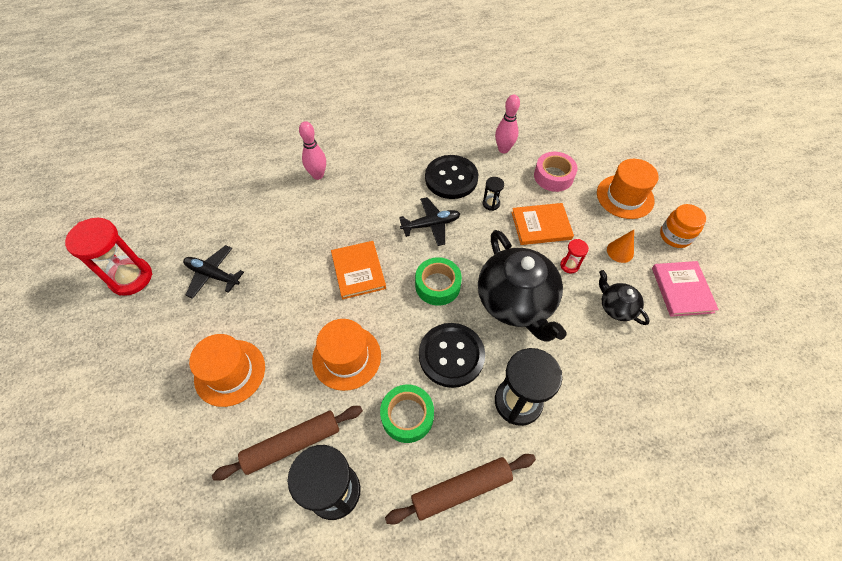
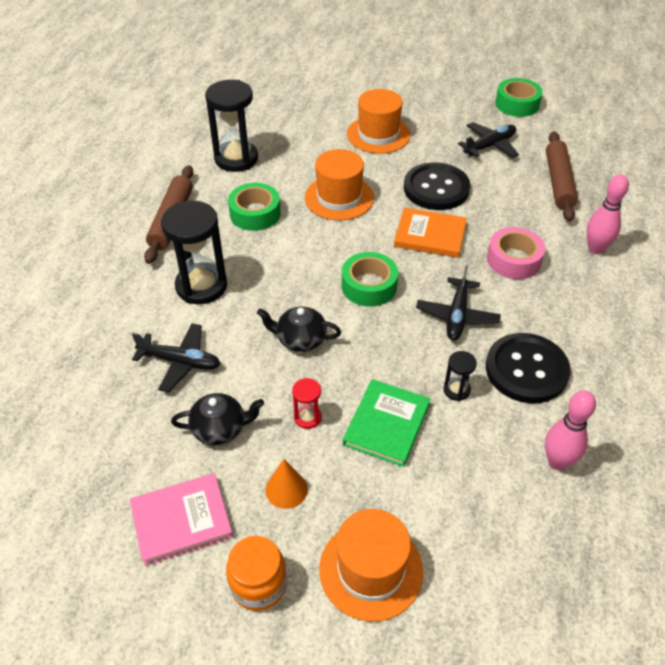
camera: 120 degrees right, 10 degrees down
(131, 278) = (517, 104): red hourglass -> green tape
(292, 444) = (289, 149): brown rolling pin -> brown rolling pin (558, 182)
(451, 355) = (284, 262): black button -> black button (436, 188)
(516, 302) = (300, 339): black teapot -> black teapot, size x0.48
(541, 225) = (386, 424): orange book -> green book
(553, 176) = (466, 495): pink tape -> pink tape (513, 260)
(593, 365) = (180, 362): none -> black plane
(682, 290) = (181, 520): pink book -> pink book turned 45 degrees counterclockwise

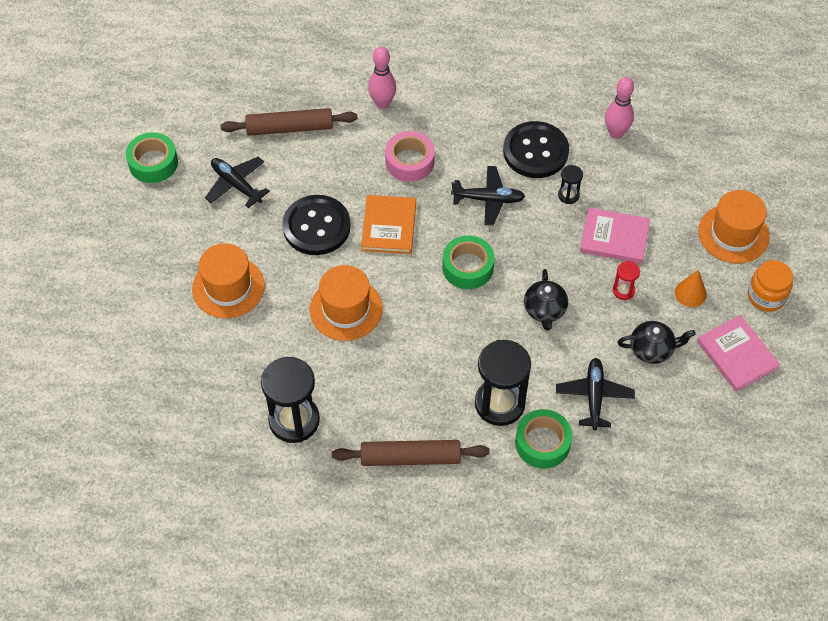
camera: 100 degrees left, 10 degrees up
(220, 428) = (652, 349): black teapot -> black teapot turned 105 degrees clockwise
(255, 213) = (385, 381): green tape -> green tape (542, 443)
(386, 424) = (614, 237): green book -> pink book

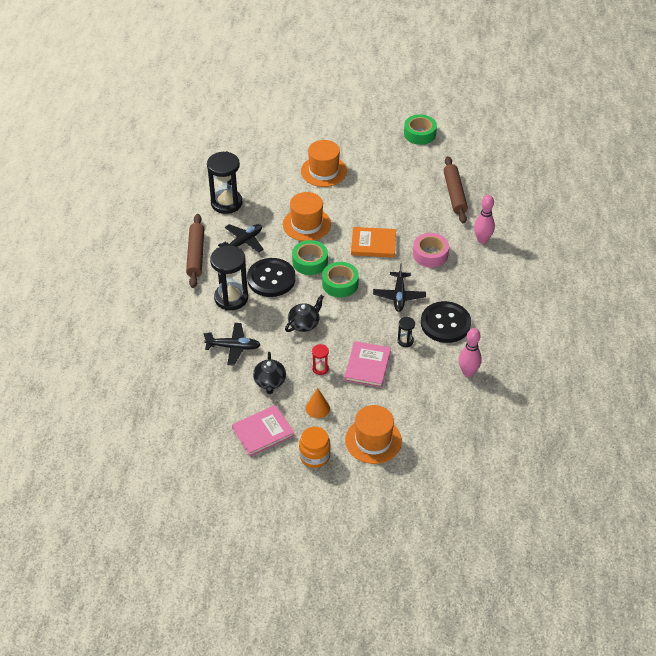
camera: 90 degrees right, 10 degrees down
(236, 185) = (404, 171): black plane -> black plane (243, 242)
(316, 226) = (372, 209): black button -> black button (271, 279)
(542, 443) = (200, 319): green tape -> green tape (310, 262)
(544, 310) = (304, 323): black teapot -> black teapot turned 135 degrees clockwise

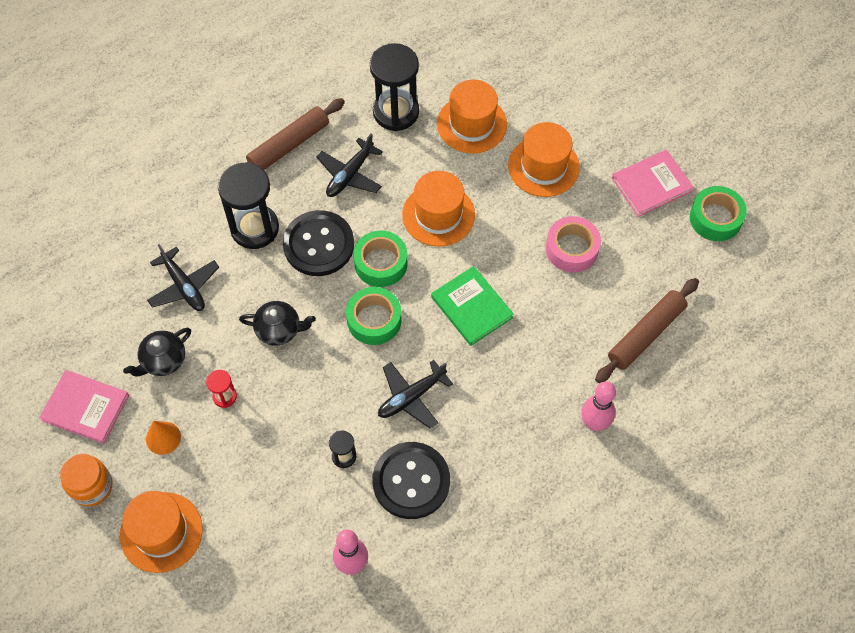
camera: 50 degrees right, 15 degrees up
(243, 242) = (350, 175): black plane -> black plane turned 120 degrees clockwise
(268, 180) = (472, 124): none -> orange hat
(367, 366) = (270, 443): pink book -> pink book (651, 185)
(373, 244) = (471, 307): orange book -> green book
(430, 254) = (513, 382): pink tape -> pink tape (572, 249)

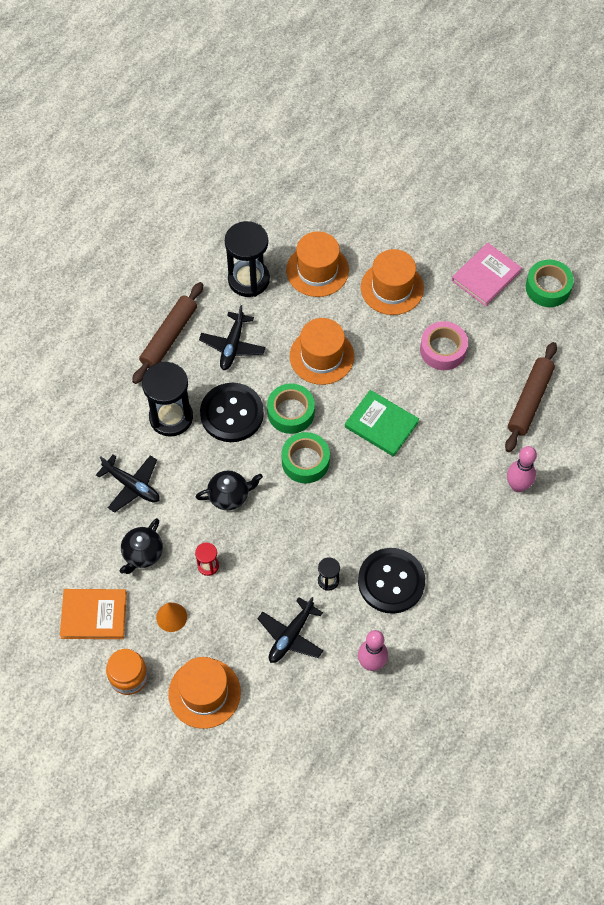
camera: 20 degrees left, 0 degrees up
(85, 408) = (94, 615): pink book -> orange book
(411, 397) = (363, 514): black plane -> black plane (291, 636)

